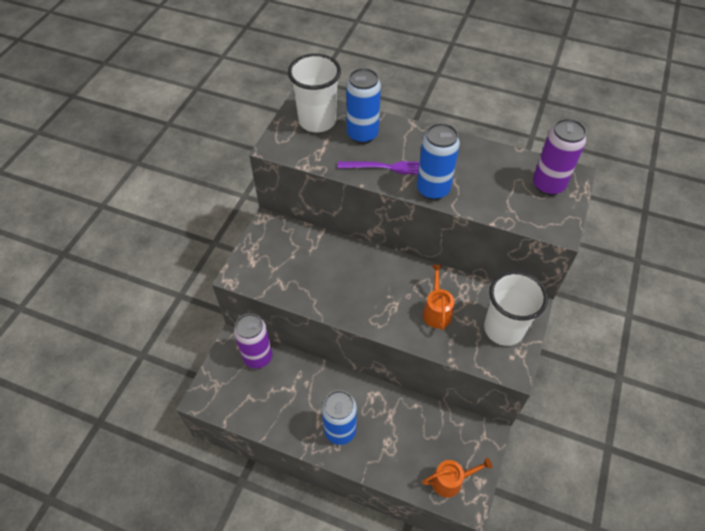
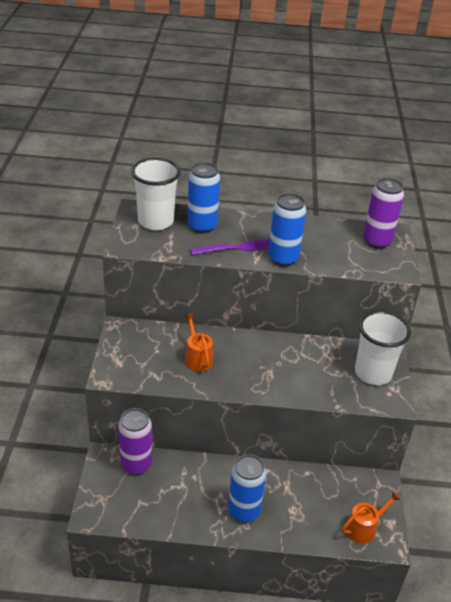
camera: 20 degrees left, 15 degrees down
(436, 311) = (309, 370): orange watering can -> orange watering can (197, 358)

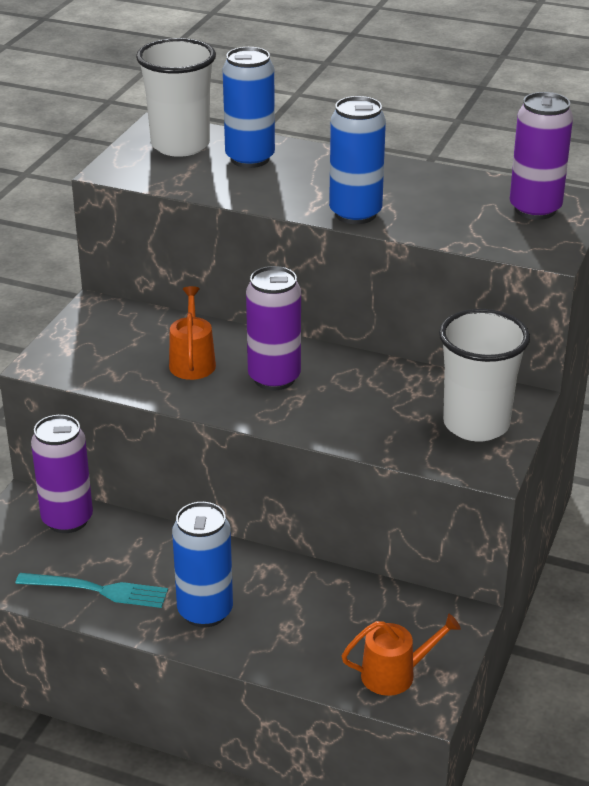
camera: 20 degrees right, 5 degrees down
(176, 510) = (98, 590): none -> turquoise fork
(236, 248) = (287, 192): purple fork -> none
(249, 361) = (274, 378): none -> purple can

